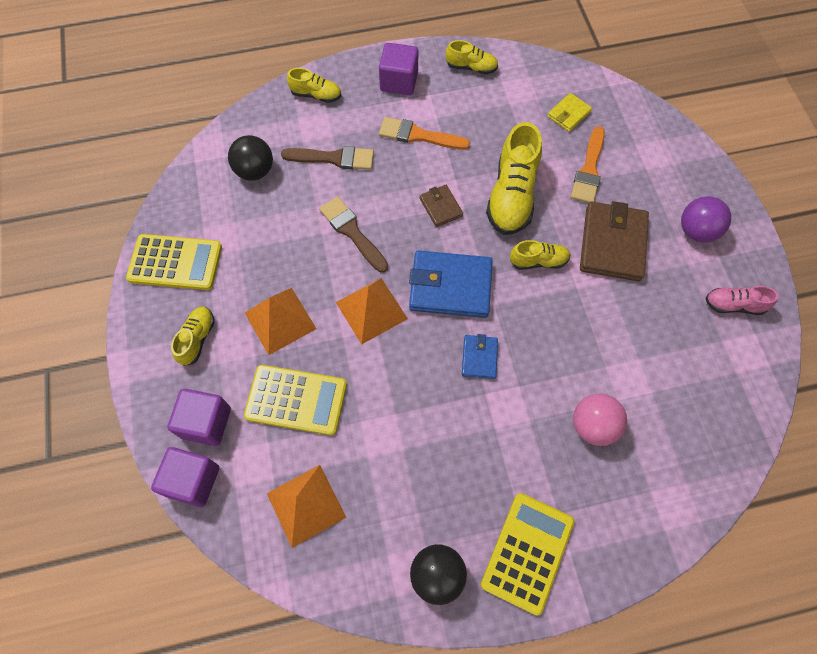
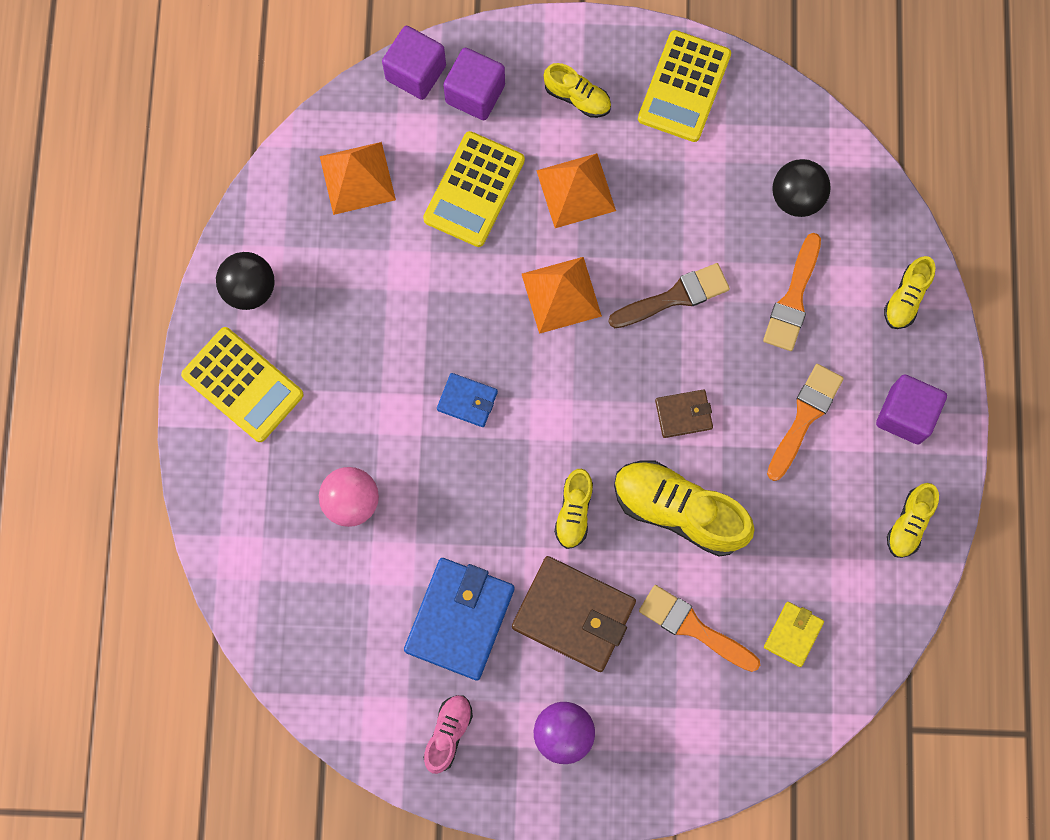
camera: 105 degrees right, 10 degrees up
(334, 158) = (793, 299): brown brush -> orange brush
(450, 287) = (567, 394): blue wallet -> blue wallet (459, 619)
(568, 114) = (793, 634): yellow wallet -> yellow wallet turned 60 degrees clockwise

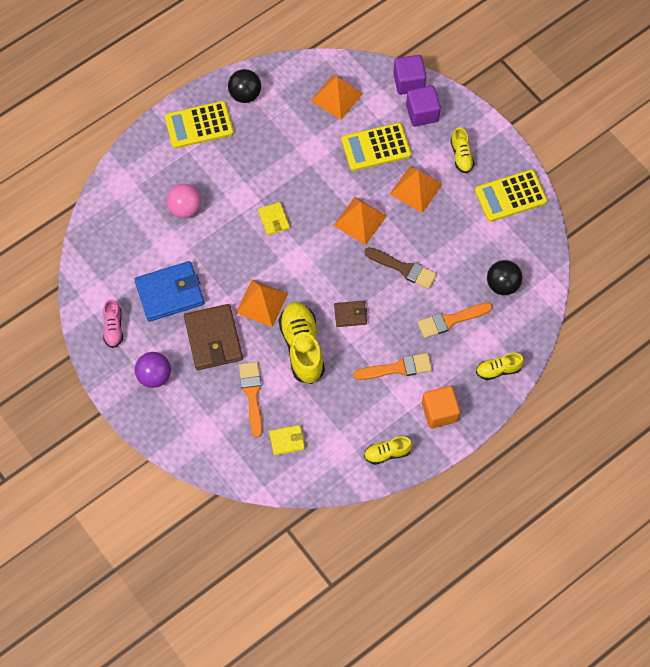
camera: 50 degrees right, 10 degrees down
(243, 385) = (199, 125): yellow calculator -> yellow calculator turned 75 degrees clockwise
(448, 733) = (113, 328): pink shoe -> pink shoe turned 105 degrees clockwise
(467, 401) = (274, 220): blue wallet -> yellow wallet
(574, 512) = (261, 303): yellow shoe -> orange pyramid
(683, 414) = (350, 314): brown wallet -> brown wallet turned 45 degrees counterclockwise
(905, 415) = (439, 412): purple cube -> orange cube

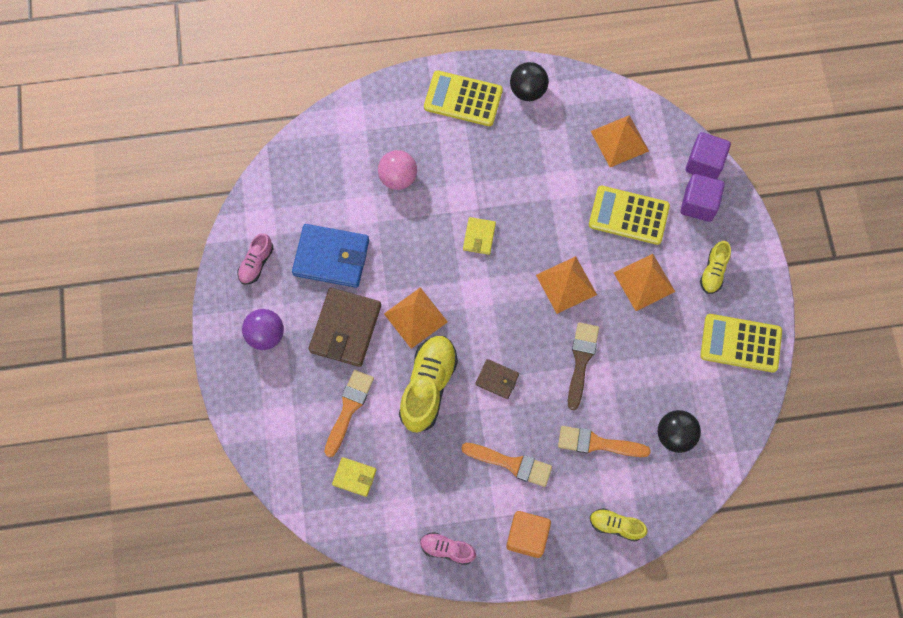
camera: 30 degrees right, 5 degrees up
(387, 453) = (447, 549): yellow shoe -> pink shoe
(404, 268) = (581, 360): brown brush -> brown brush turned 135 degrees counterclockwise

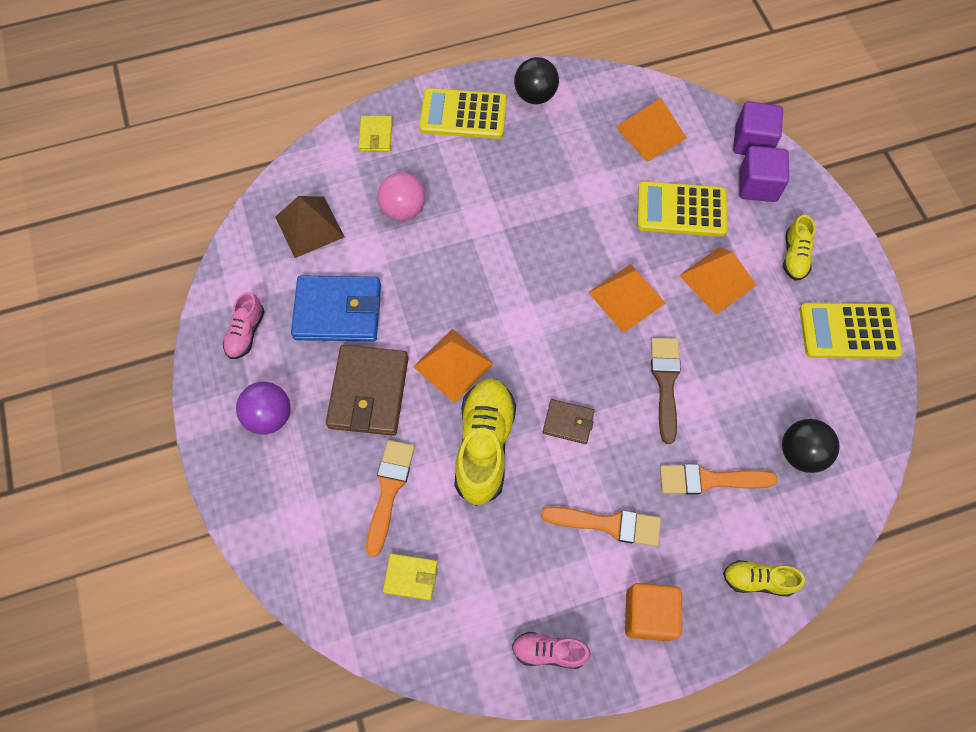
camera: 10 degrees left, 5 degrees down
(319, 180) = (309, 226): none -> brown pyramid
(479, 237) = (512, 260): yellow wallet -> yellow wallet (376, 135)

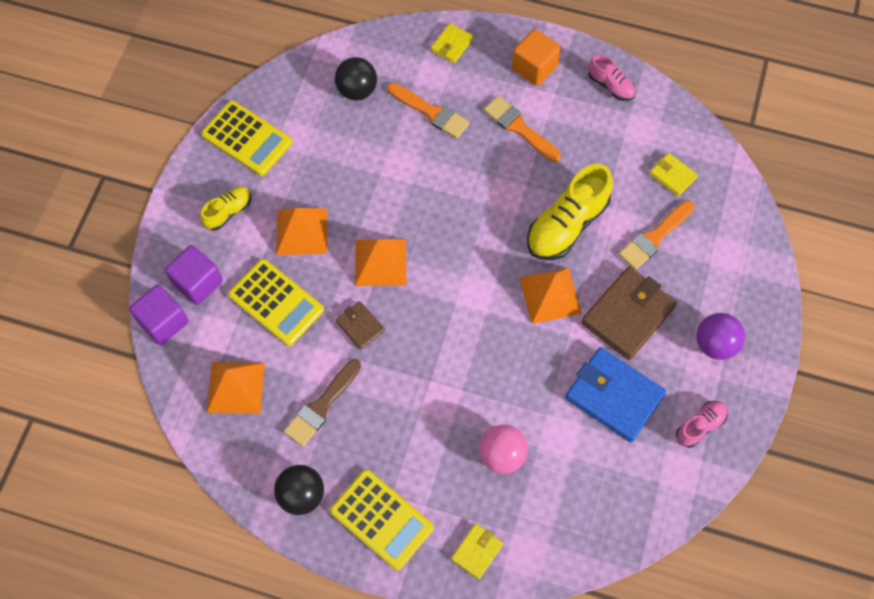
camera: 145 degrees left, 0 degrees up
(309, 226) = (594, 493): brown pyramid -> none
(568, 422) = (496, 203): brown wallet -> brown wallet (360, 326)
(665, 383) = (406, 186): brown brush -> brown brush (321, 406)
(758, 580) = (451, 45): yellow shoe -> yellow wallet

